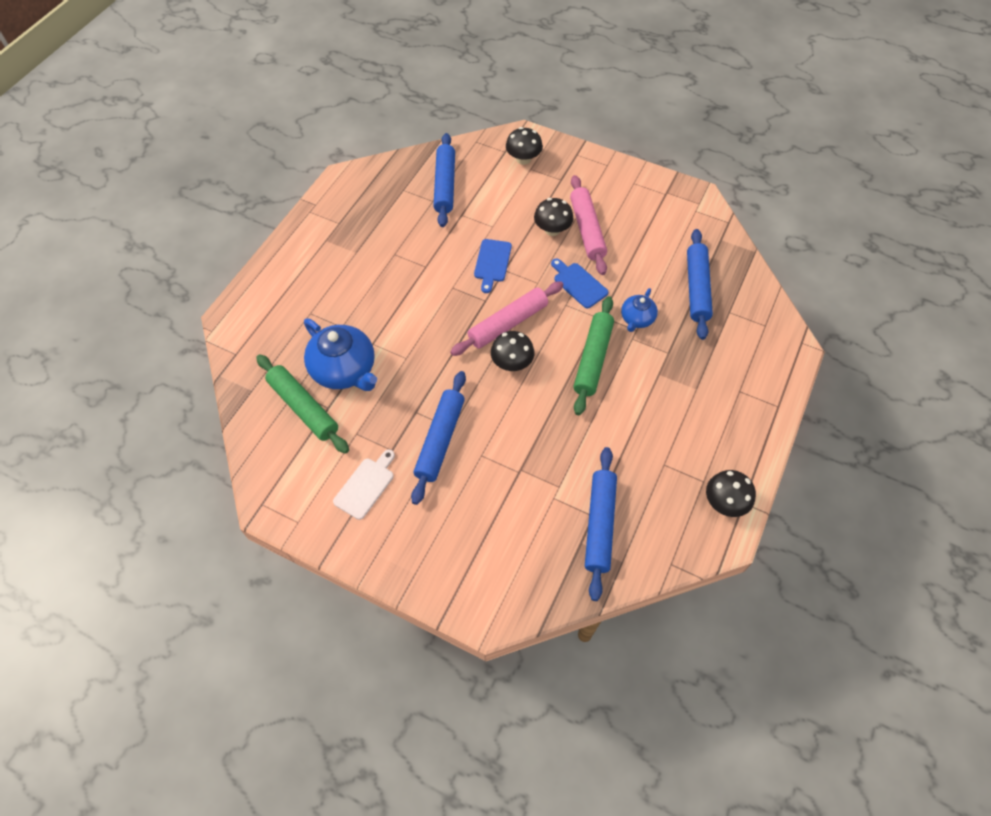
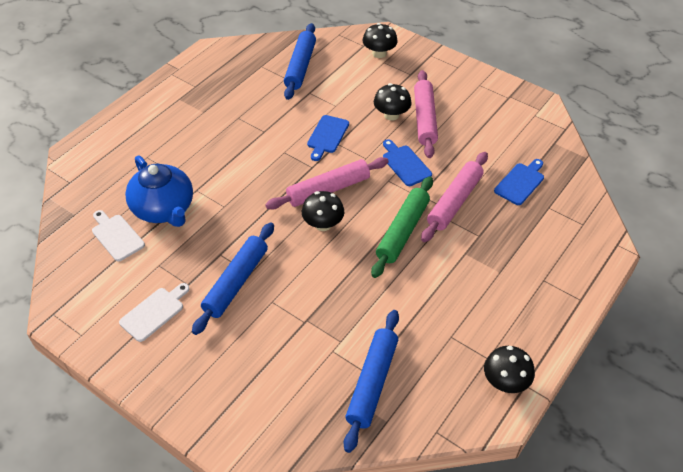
camera: 10 degrees right, 10 degrees down
(303, 408) = (116, 236): green rolling pin -> white cutting board
(637, 319) = (454, 202): blue teapot -> pink rolling pin
(696, 288) = (520, 182): blue rolling pin -> blue cutting board

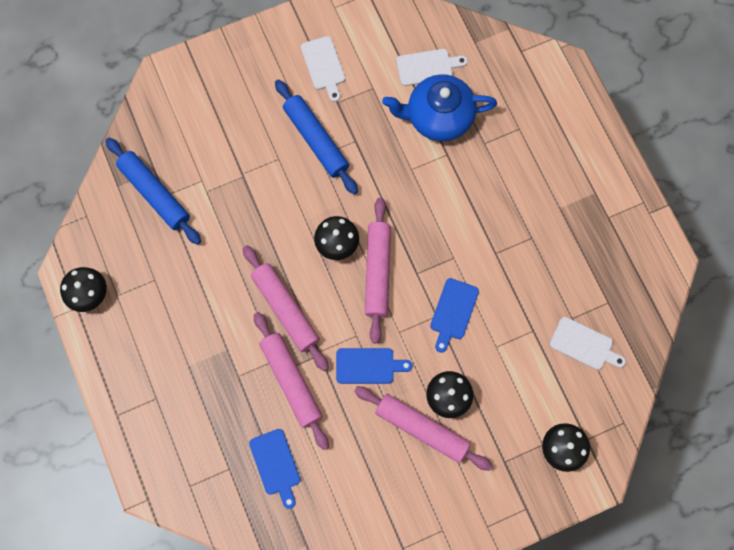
camera: 120 degrees right, 25 degrees up
(300, 67) = (584, 345): blue rolling pin -> white cutting board
(327, 136) = (453, 312): blue cutting board -> blue cutting board turned 120 degrees counterclockwise
(402, 231) = (286, 309): green rolling pin -> pink rolling pin

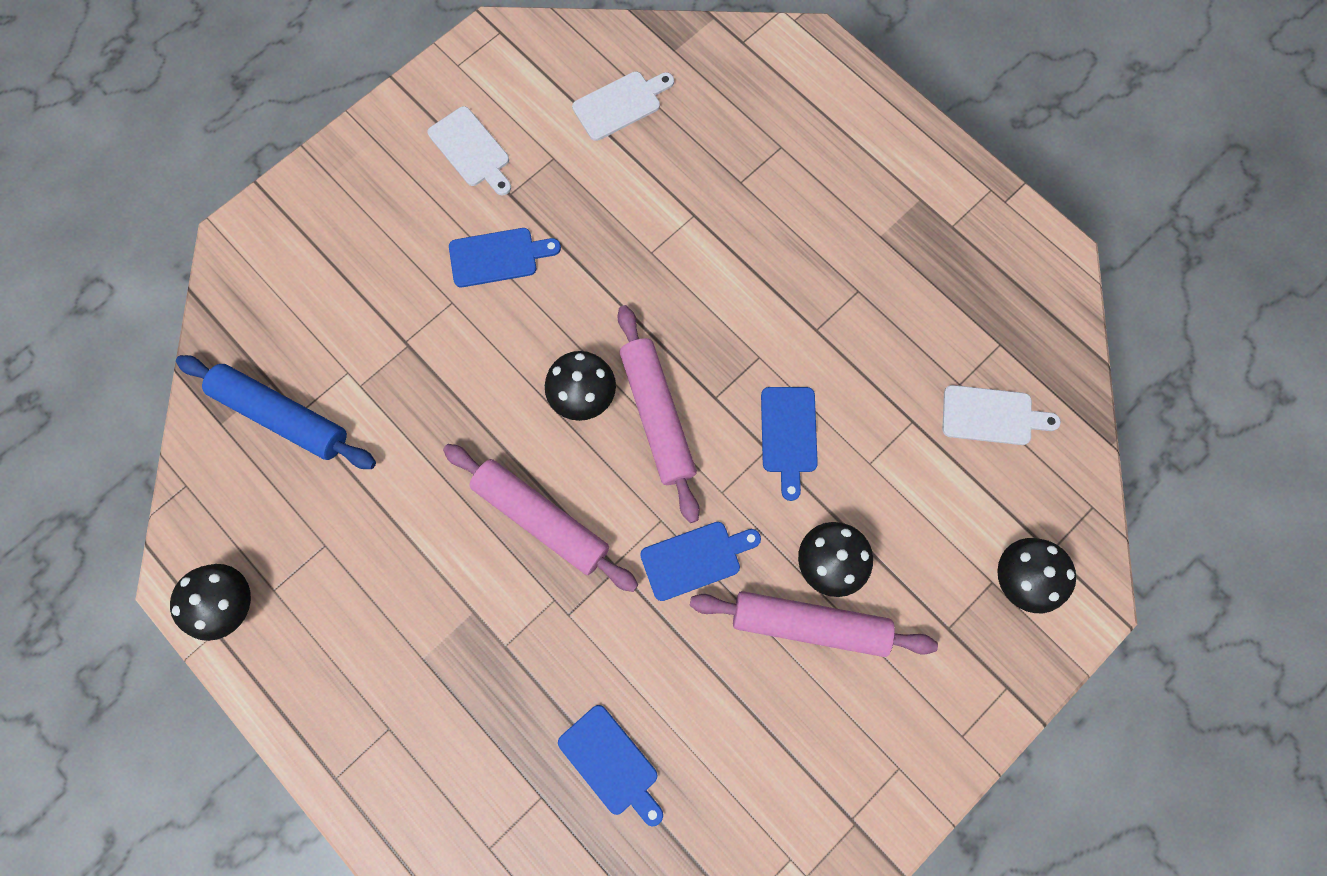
camera: 20 degrees left, 0 degrees up
(291, 381) = (588, 625): pink rolling pin -> none
(316, 140) = (498, 257): blue rolling pin -> blue cutting board
(438, 117) = (662, 168): blue teapot -> none

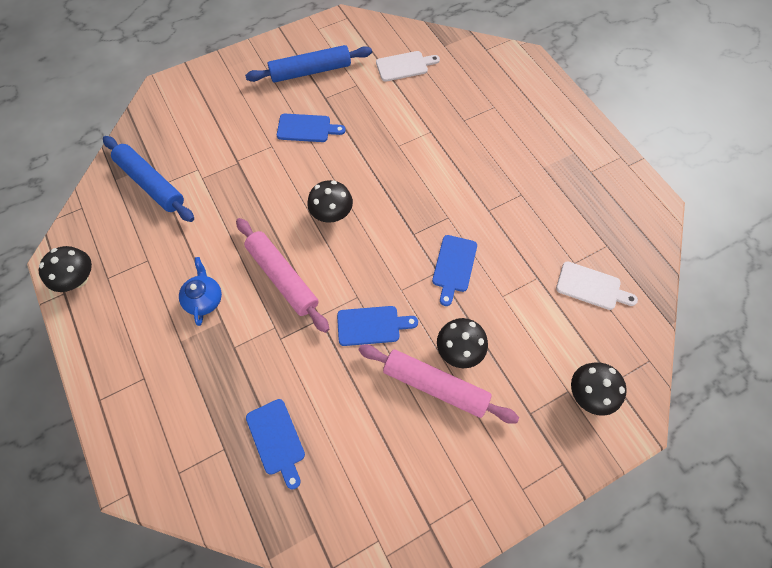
camera: 15 degrees right, 10 degrees down
(435, 584) = (204, 299): none -> blue teapot
(471, 150) = (310, 71): white cutting board -> blue rolling pin
(657, 416) = (373, 236): pink rolling pin -> none

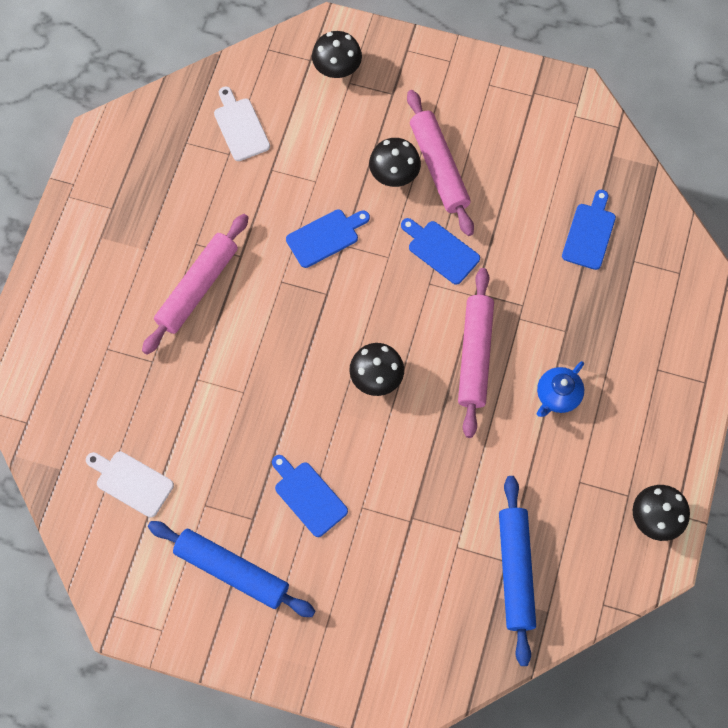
camera: 135 degrees left, 5 degrees up
(489, 173) = (197, 288): none -> pink rolling pin

